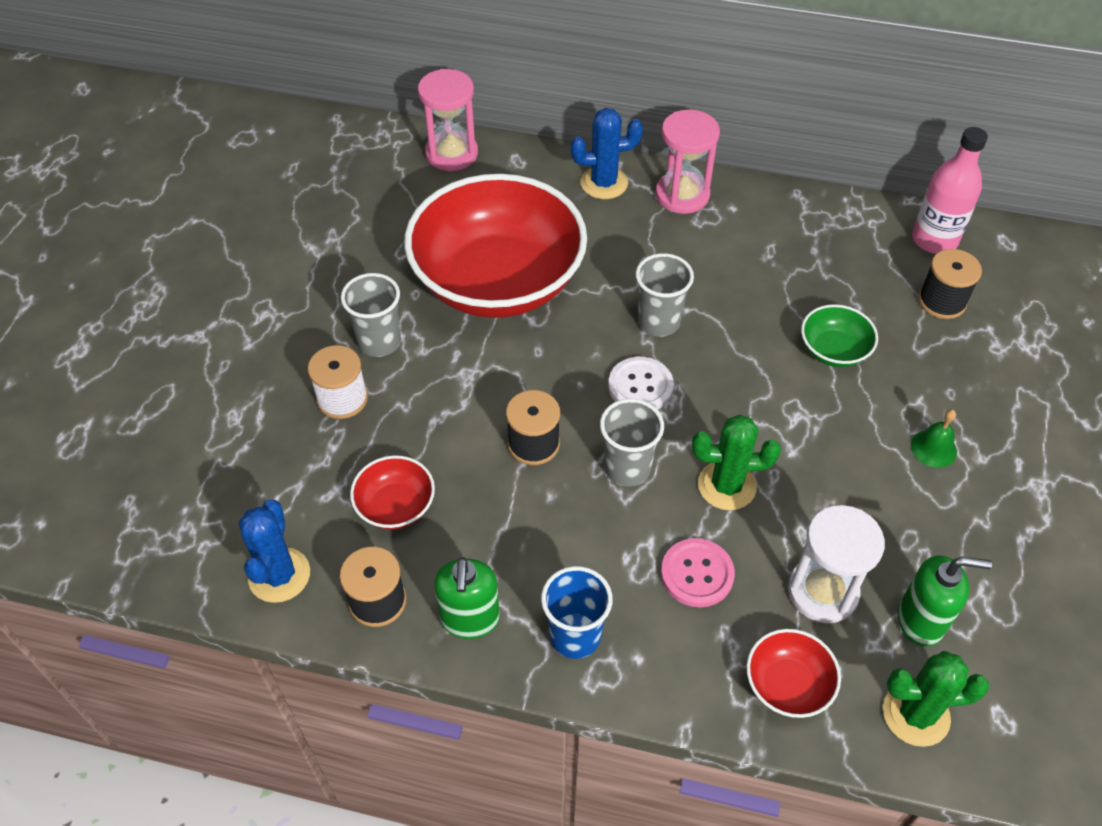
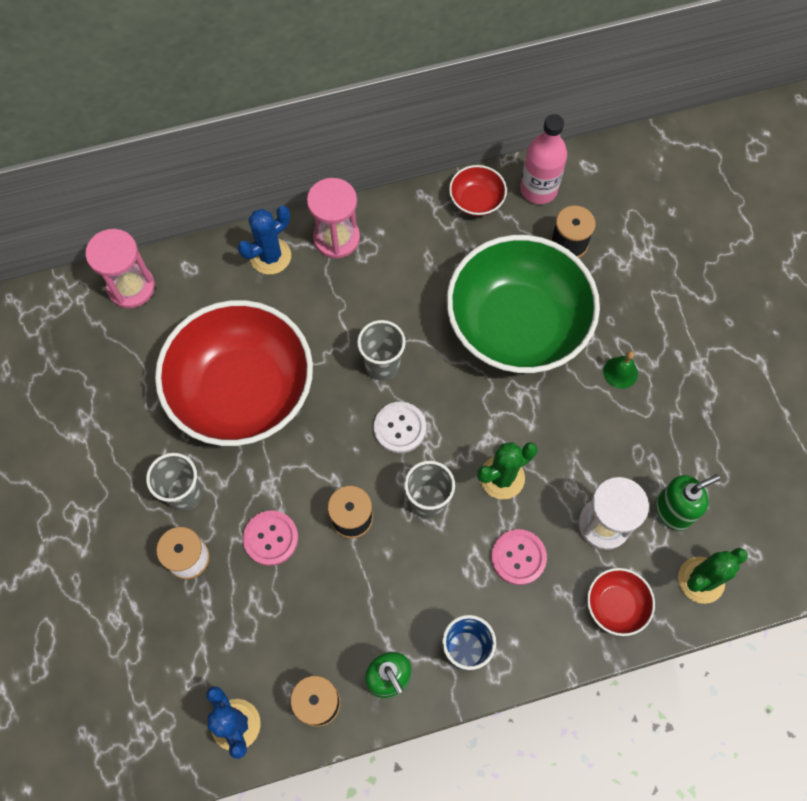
camera: 30 degrees left, 15 degrees up
(395, 506) = (284, 623): red bowl -> red bowl (476, 200)
(436, 422) = (271, 538): none -> pink button
(834, 350) = (517, 325): green bowl -> green bowl, size x2.45

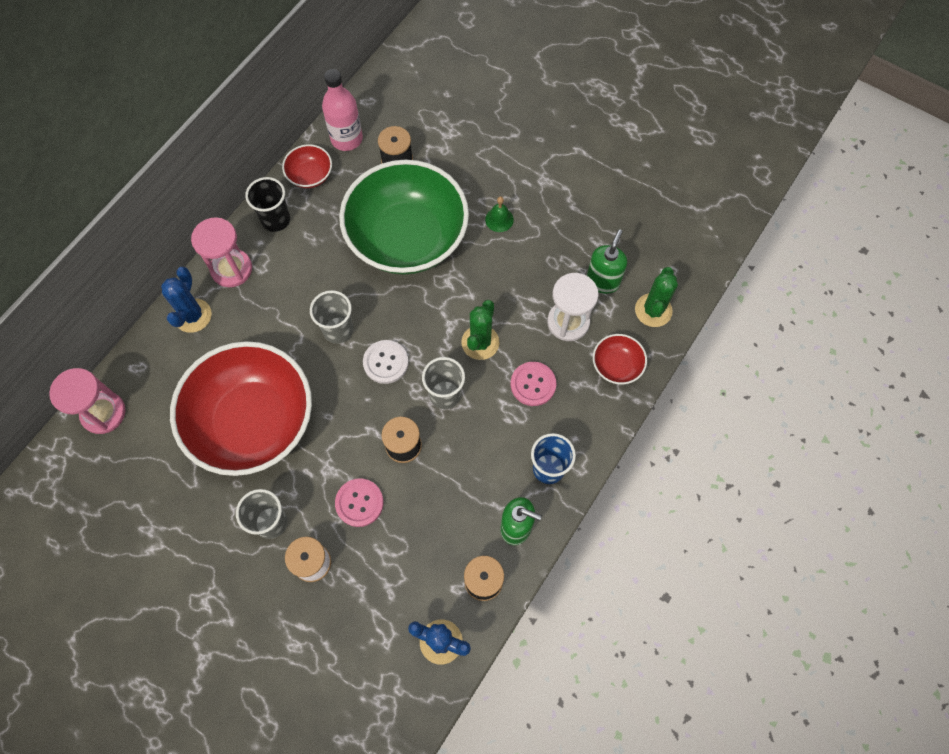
camera: 40 degrees left, 0 degrees up
(411, 221) = (276, 220): none -> black cup

